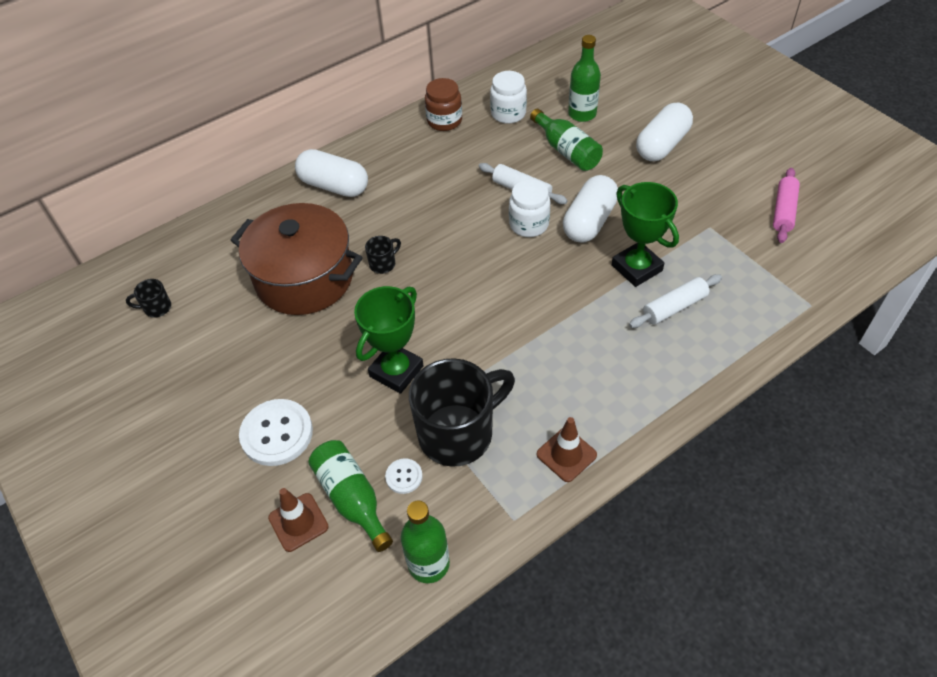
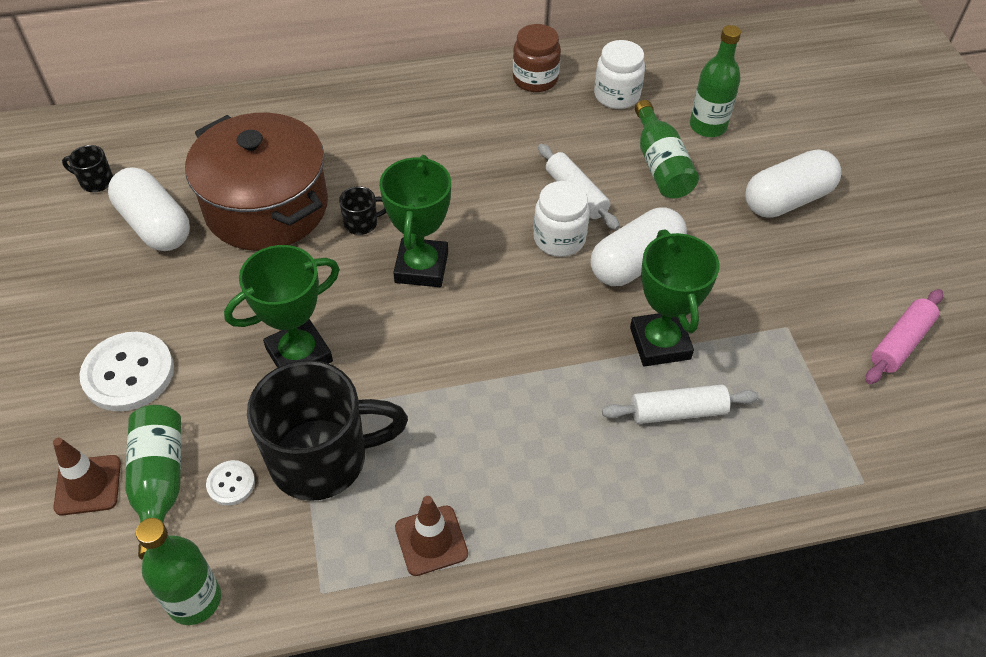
camera: 20 degrees right, 0 degrees up
(334, 186) = (363, 112): white capsule -> white capsule (155, 225)
(445, 278) = (421, 267): none -> green trophy

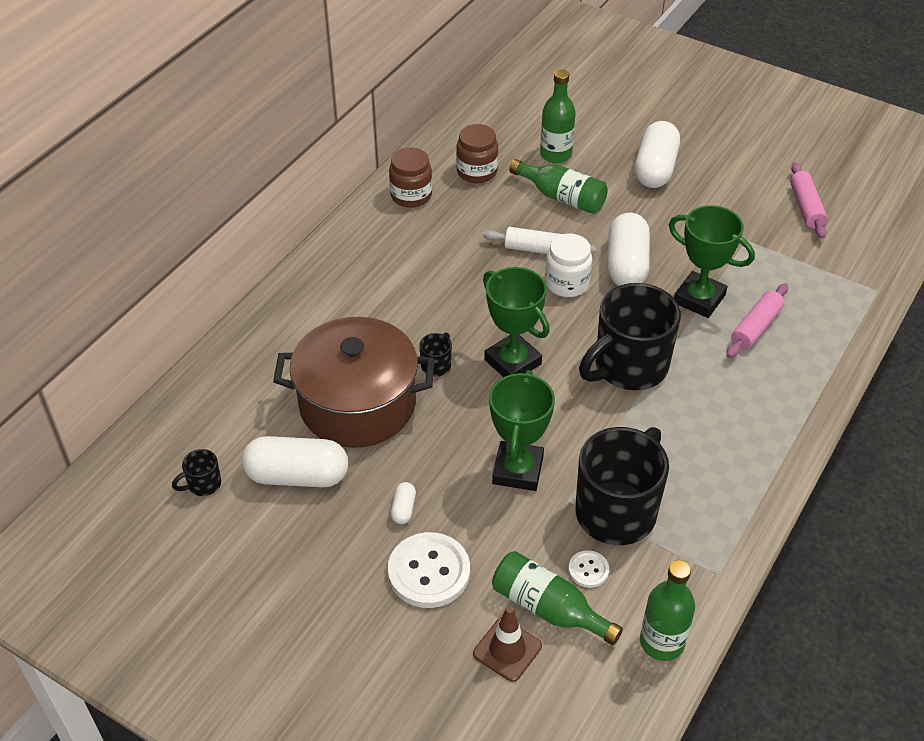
camera: 45 degrees left, 5 degrees down
(182, 311) = (403, 509): none -> white capsule
(431, 540) = (733, 497): brown traffic cone -> none
(508, 349) = (629, 367): none -> black mug
(616, 95) = (477, 172): white jar -> brown jar
(678, 412) = (755, 327): white rolling pin -> pink rolling pin

